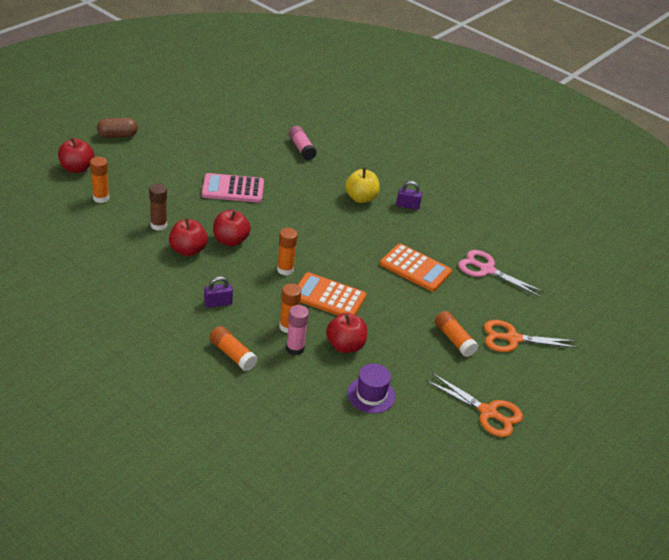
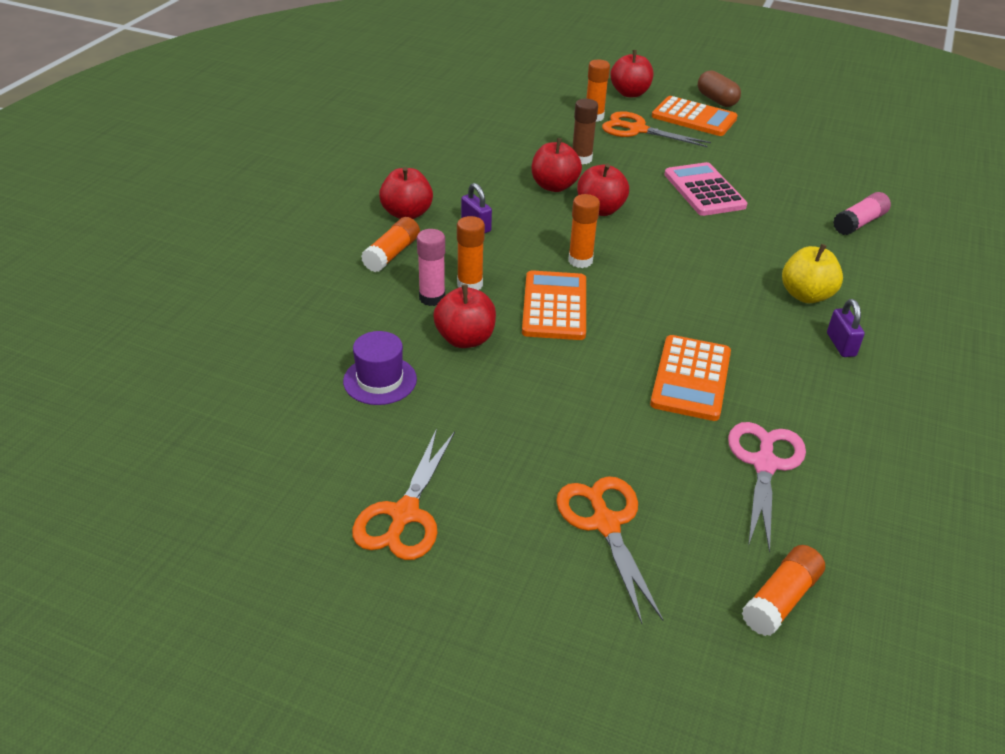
camera: 75 degrees right, 0 degrees up
(135, 155) = (694, 117): none -> orange calculator
(135, 185) = (637, 130): none -> orange scissors
(182, 333) = (407, 214): none -> red apple
(454, 339) = (552, 449): orange glue stick -> orange glue stick (780, 599)

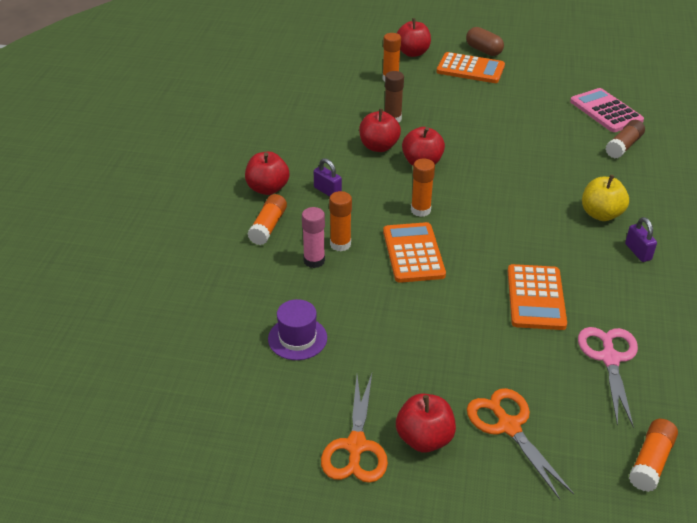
camera: 10 degrees left, 0 degrees up
(465, 339) = (352, 292): red apple -> red apple (424, 439)
(637, 130) = (429, 86): orange scissors -> none
(704, 190) = (498, 134): pink calculator -> pink calculator (606, 111)
(859, 223) = (623, 146): pink glue stick -> brown glue stick

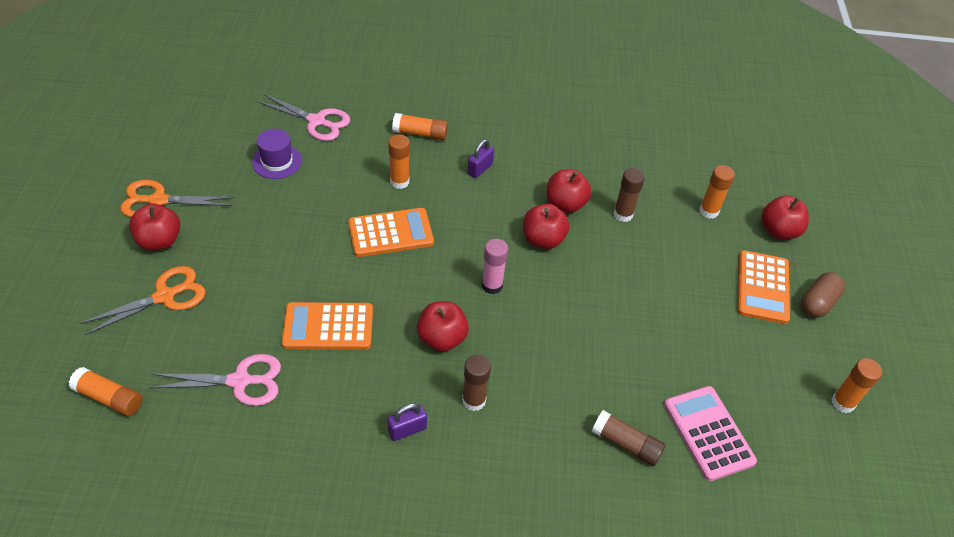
camera: 80 degrees right, 10 degrees up
(232, 305) = (317, 121): none -> pink scissors
(267, 188) = (477, 129): red apple -> red apple (442, 338)
(314, 261) = (375, 165): pink glue stick -> pink glue stick (492, 285)
(420, 210) = (459, 238): orange glue stick -> orange glue stick (843, 403)
(601, 214) = (474, 400): yellow apple -> brown glue stick
(606, 111) = (708, 433): pink calculator -> pink calculator turned 75 degrees counterclockwise

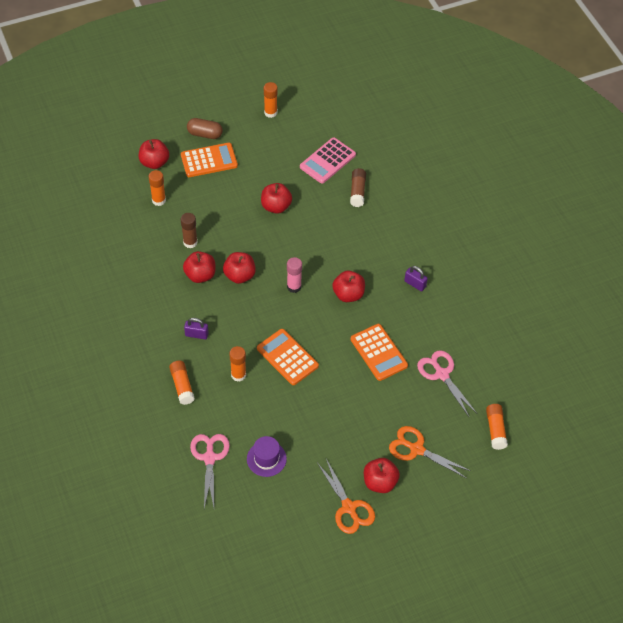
camera: 115 degrees left, 5 degrees up
(474, 400) = (377, 263): brown glue stick -> none
(642, 326) = (276, 206): none -> red apple

